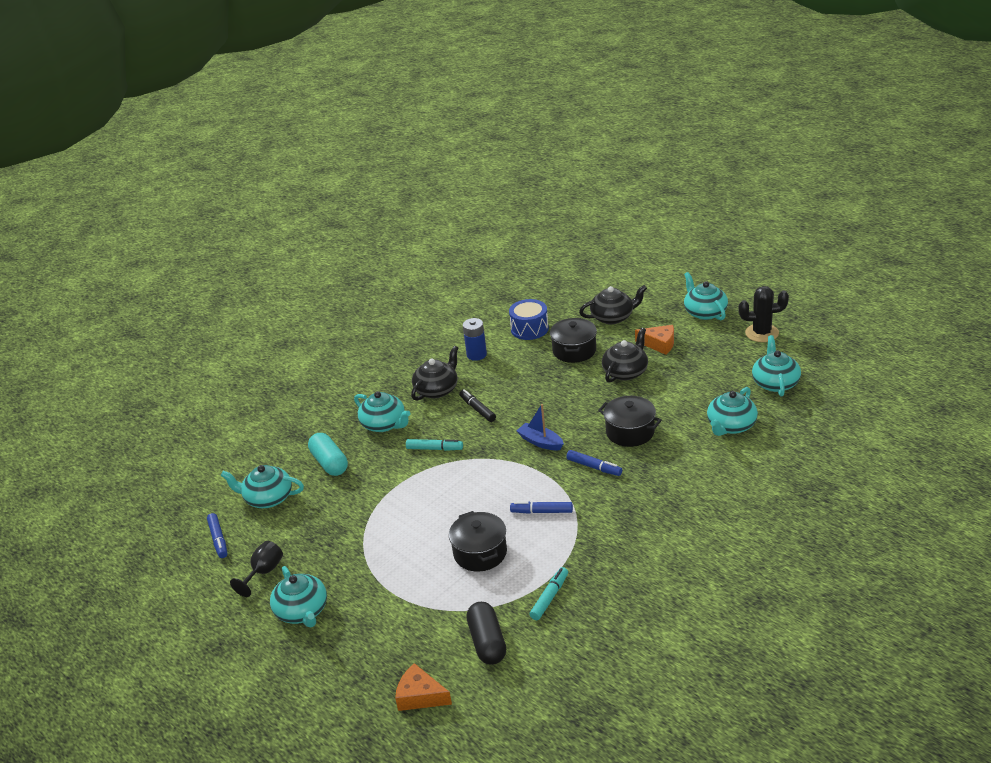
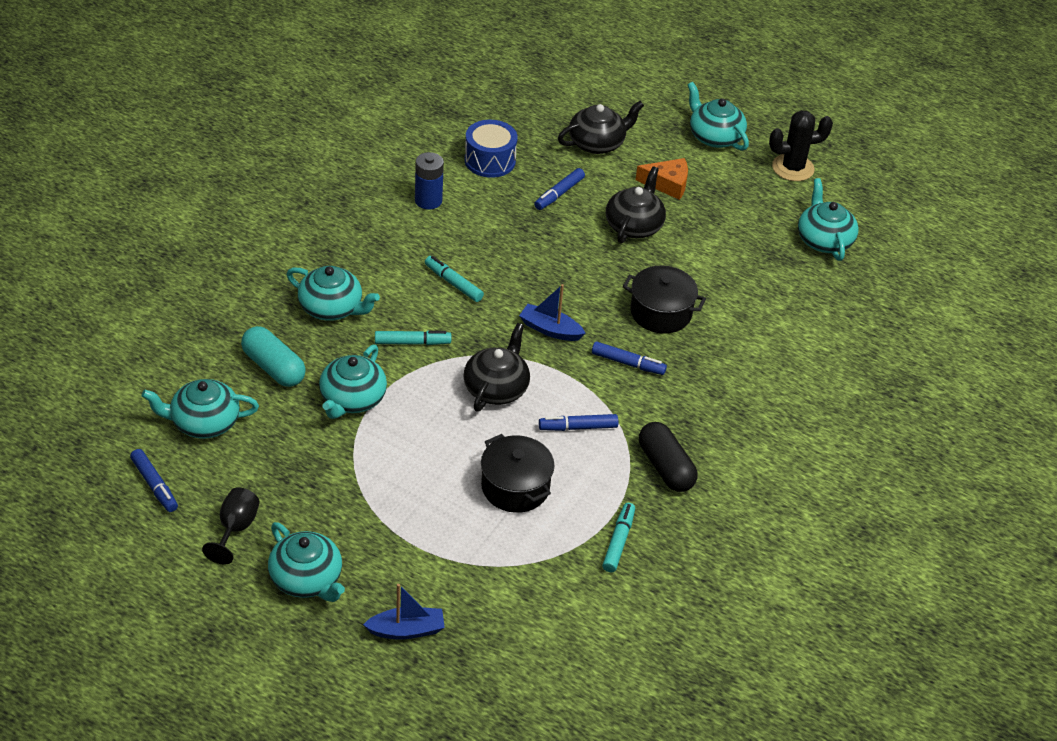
camera: 20 degrees left, 10 degrees up
(364, 654) = (406, 630): none -> blue boat
(420, 696) = (495, 679): orange cheese -> none
(437, 389) = (389, 254): black teapot -> black teapot (496, 388)
(477, 409) = (453, 283): black marker -> turquoise marker
(487, 642) = (558, 604): black capsule -> black capsule (665, 467)
(574, 350) = (559, 194): black pot -> blue marker
(731, 426) = (783, 301): turquoise teapot -> turquoise teapot (352, 399)

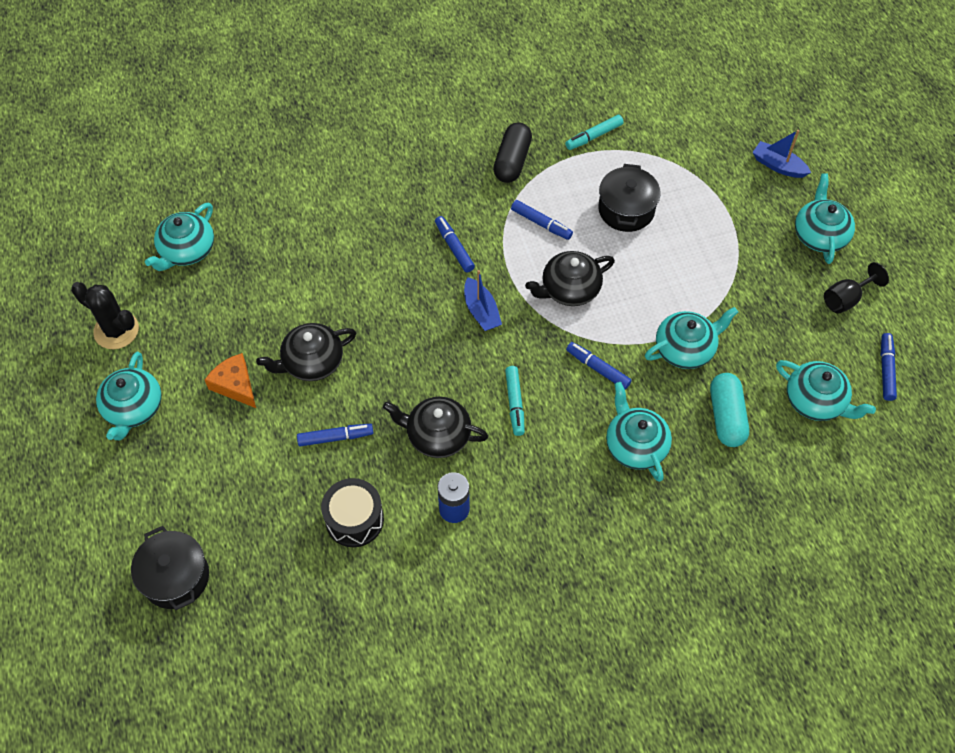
camera: 135 degrees left, 15 degrees up
(412, 343) = (598, 368): turquoise marker -> blue marker
(490, 160) = (354, 519): blue drum -> black drum
(597, 143) = (239, 473): black teapot -> black teapot (437, 435)
(661, 312) = (383, 271): black pot -> black pot (176, 577)

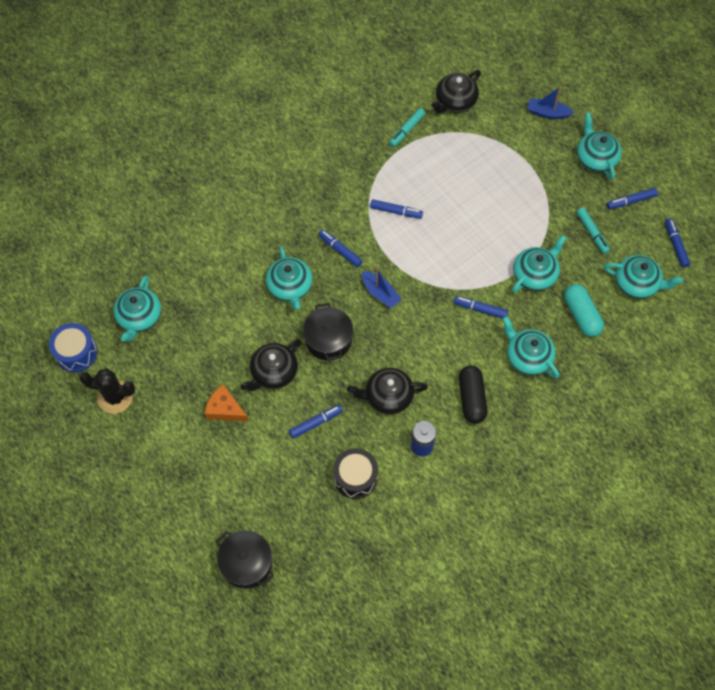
camera: 20 degrees left, 5 degrees up
(97, 267) = (76, 352): none -> blue drum
(133, 408) = (157, 452): turquoise teapot -> turquoise teapot (290, 287)
(512, 161) = (354, 168): black capsule -> black capsule (471, 398)
(514, 403) = (432, 354): turquoise marker -> turquoise marker (592, 233)
(569, 289) = (436, 256): black teapot -> black teapot (455, 101)
(626, 210) = (453, 181): black pot -> black pot (328, 340)
(846, 299) = (631, 201): black goblet -> blue marker

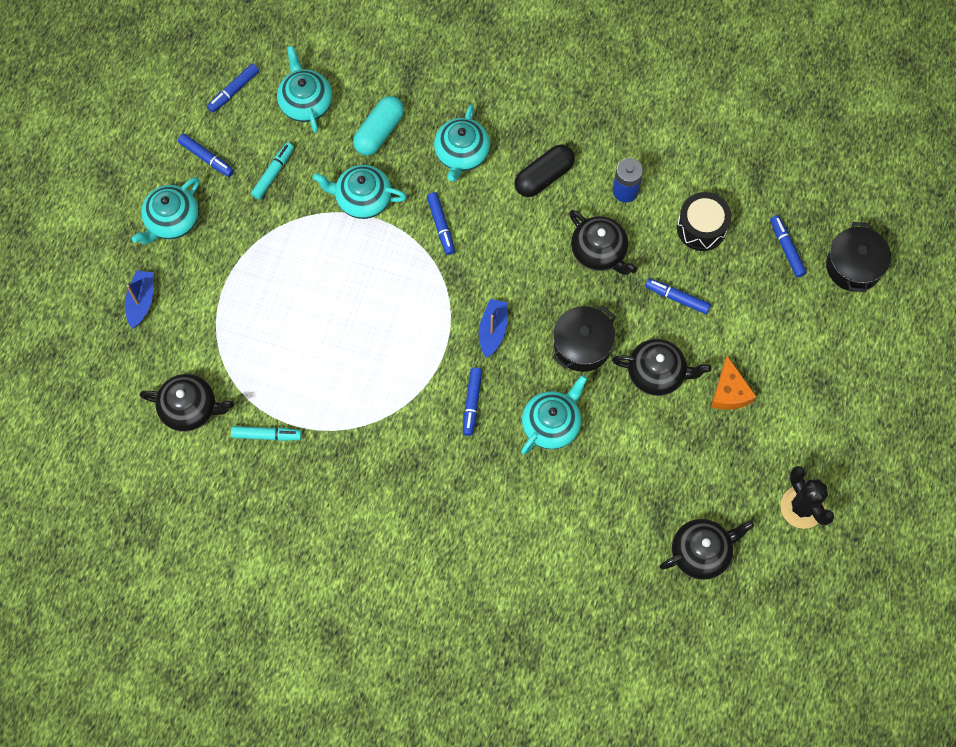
camera: 125 degrees left, 5 degrees up
(76, 352) = (789, 586): blue drum -> none
(139, 317) = (701, 552): turquoise teapot -> black teapot
(396, 211) = (383, 378): blue marker -> blue marker (786, 248)
(547, 113) = (141, 301): blue boat -> blue boat turned 150 degrees counterclockwise

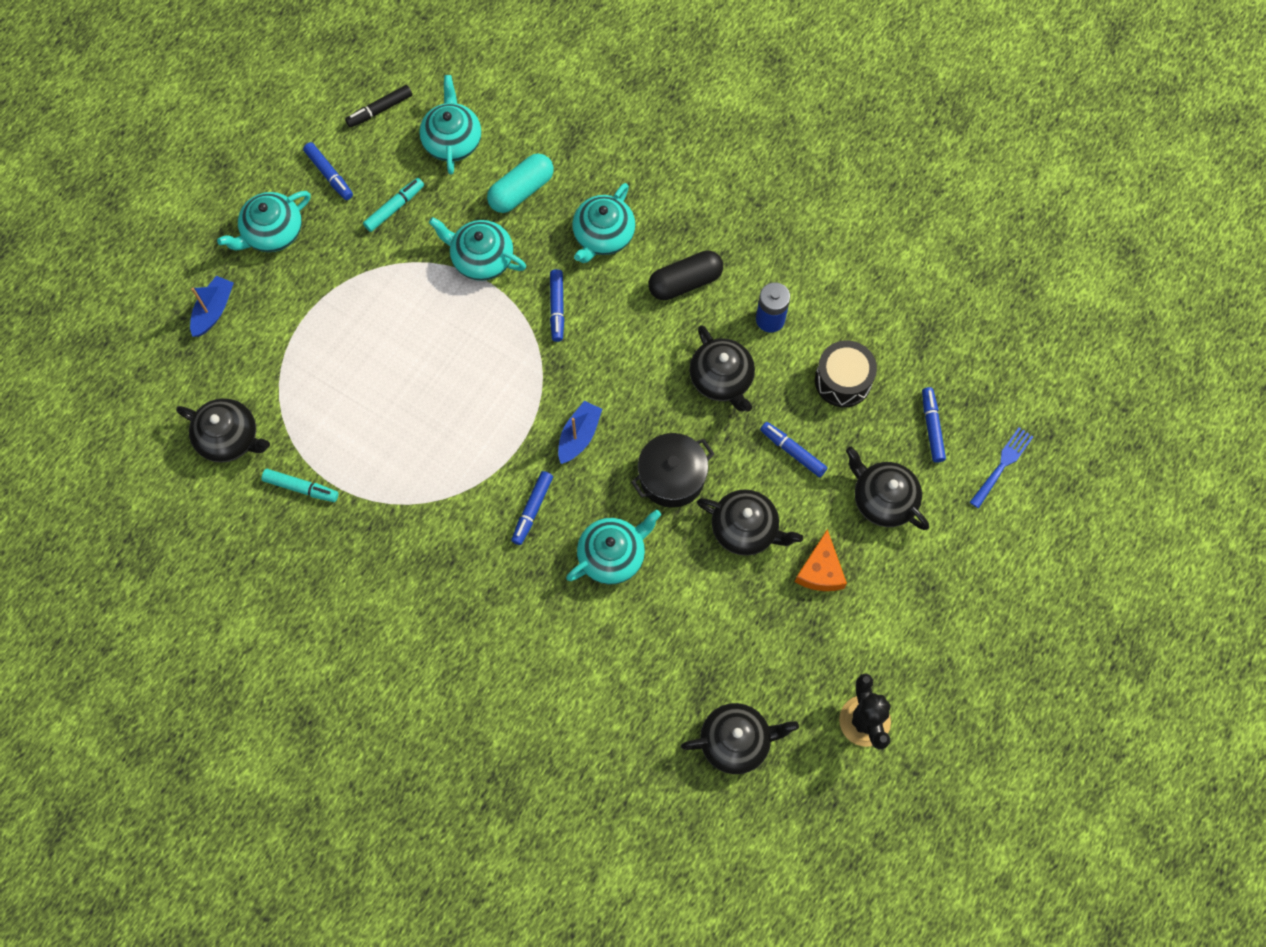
camera: 15 degrees right, 0 degrees up
(233, 91) = (379, 110): blue marker -> black marker
(763, 319) = (883, 499): none -> black teapot
(853, 266) = (1002, 466): black pot -> blue fork

